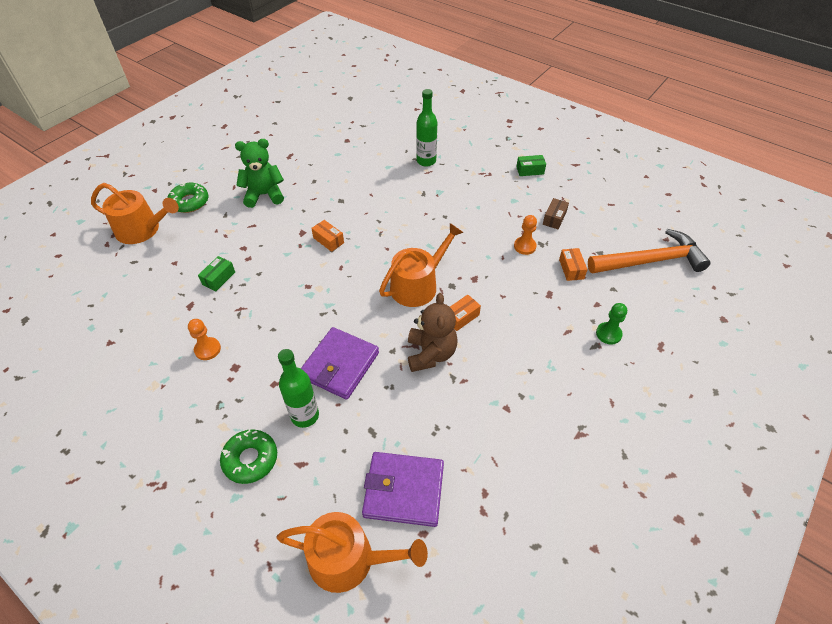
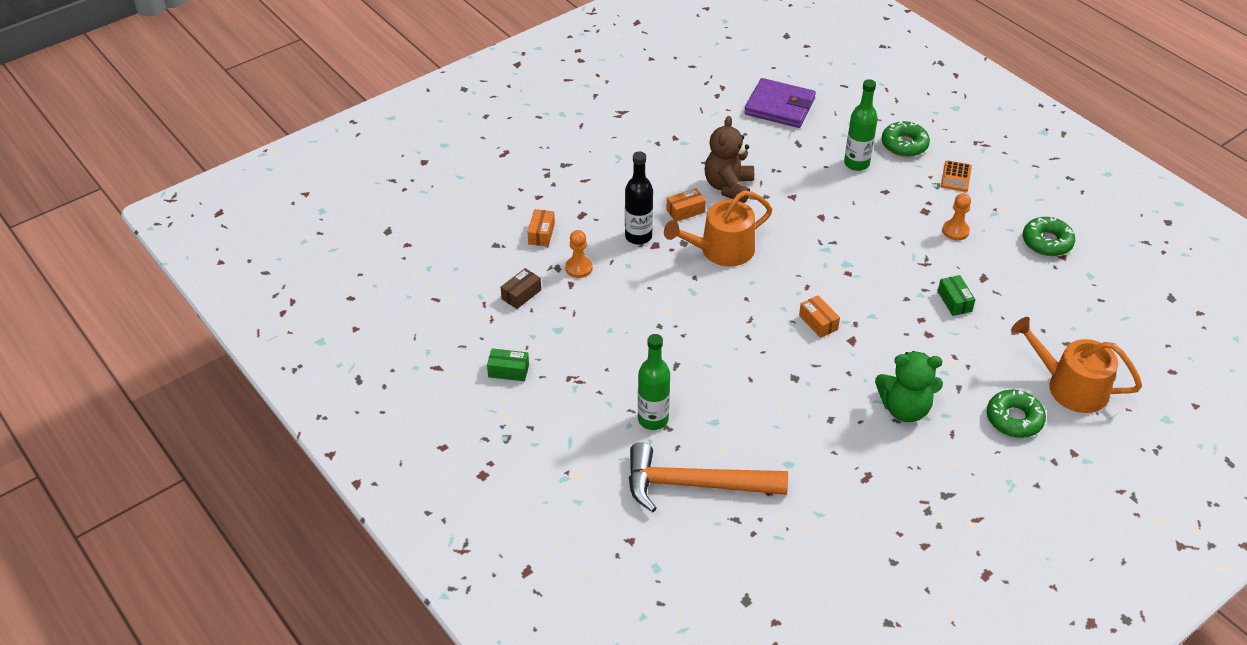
camera: 165 degrees left, 5 degrees down
(120, 355) = (1047, 242): none -> green donut
(196, 422) = (956, 176): none -> orange calculator
(219, 278) = (954, 301): green box -> green box turned 60 degrees counterclockwise
(340, 365) = (820, 194): purple wallet -> none
(349, 559) = (828, 82): orange watering can -> none
(491, 283) = (638, 236): none -> black bottle
(608, 334) = (546, 171): green pawn -> none
(650, 261) = (446, 225): orange hammer -> orange hammer (695, 485)

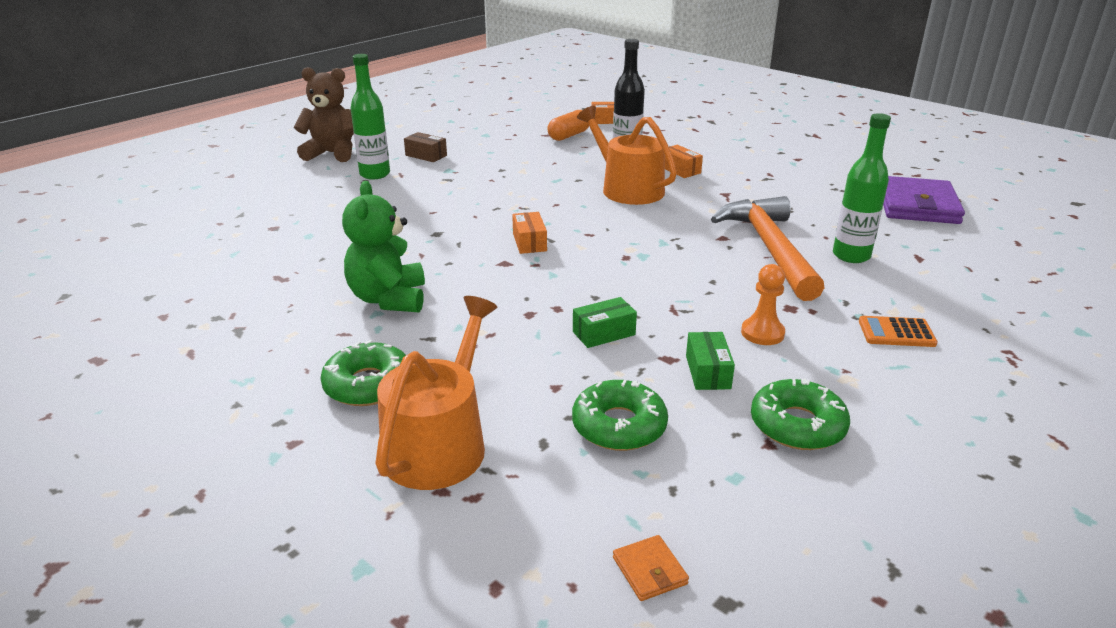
camera: 80 degrees right, 15 degrees down
(508, 371) = (432, 123): green box -> green box (707, 372)
(521, 294) = (525, 120): brown box -> brown box (426, 155)
(579, 268) = (569, 135): orange pawn -> orange capsule
(695, 485) = (289, 195): orange hammer -> orange hammer (769, 248)
(728, 187) = (737, 186): brown teddy bear -> brown teddy bear (332, 153)
(818, 322) = (529, 242): orange box -> orange box turned 60 degrees counterclockwise
(904, 144) = (931, 289): green donut -> green donut (619, 426)
(1156, 318) = (649, 570): none -> orange wallet

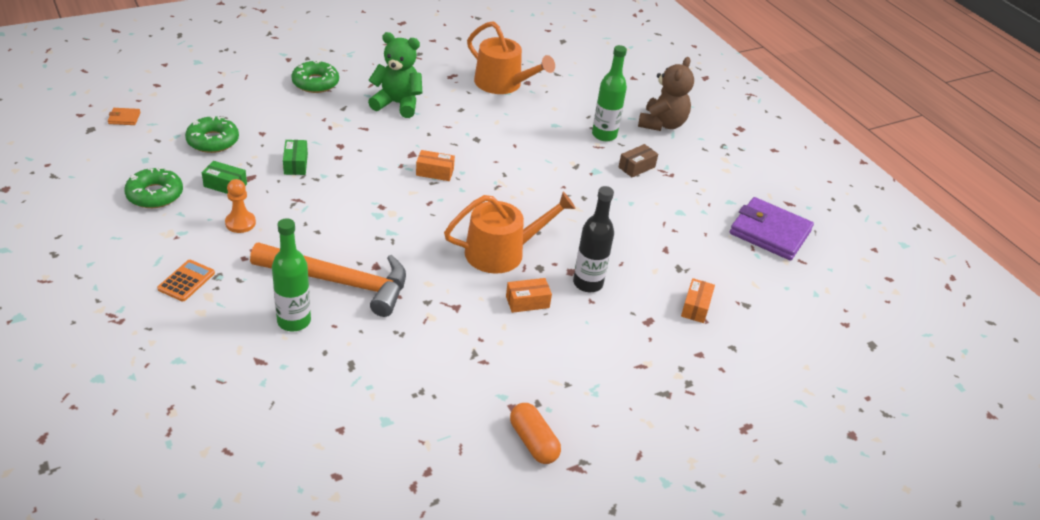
camera: 105 degrees right, 10 degrees up
(440, 443) = (251, 91): orange watering can -> orange watering can (503, 84)
(569, 135) = (656, 263): orange capsule -> orange capsule (533, 442)
(917, 205) = (345, 430): purple wallet -> purple wallet (770, 232)

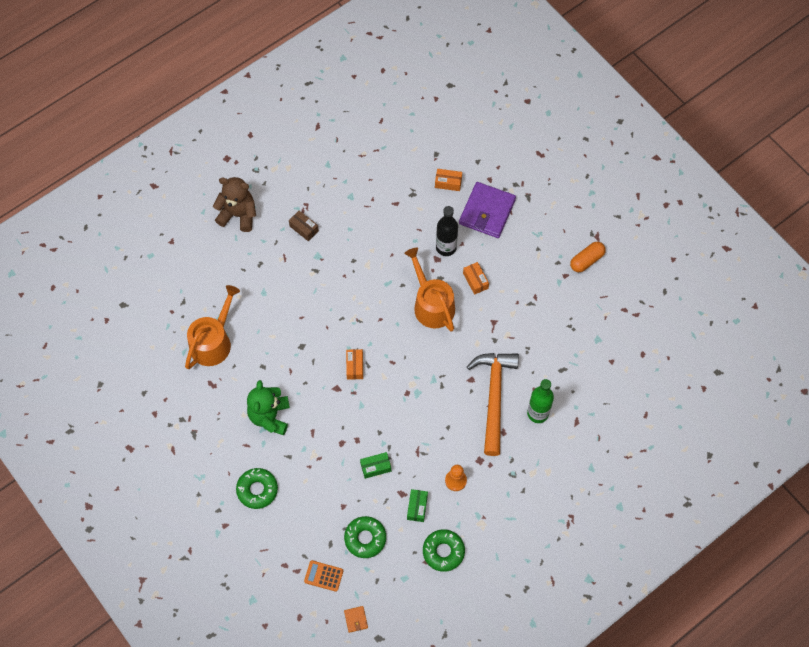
camera: 95 degrees left, 25 degrees up
(186, 281) = (524, 492): orange calculator -> orange calculator (323, 576)
(604, 135) = (267, 255): green bottle -> none
(770, 232) = (356, 139): purple wallet -> purple wallet (487, 212)

